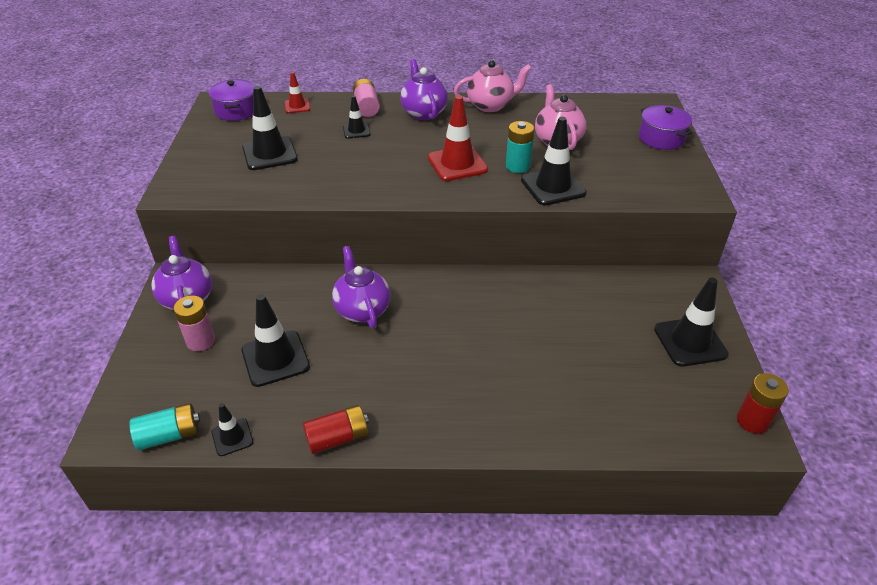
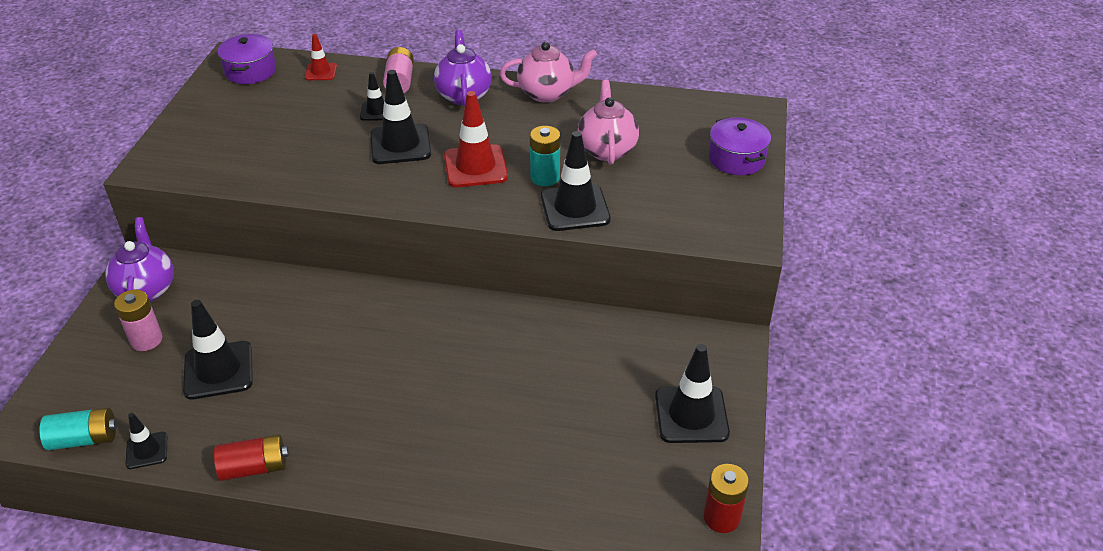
camera: 10 degrees right, 0 degrees up
(270, 154) = (268, 131): black traffic cone -> black traffic cone (400, 144)
(362, 310) = (330, 327): purple teapot -> none

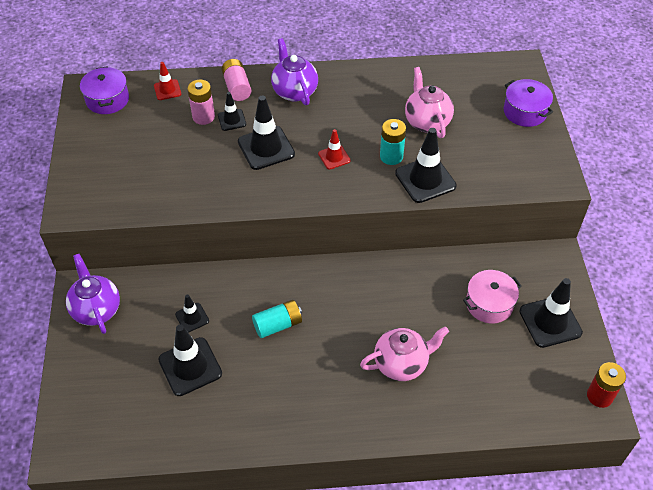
camera: 15 degrees left, 10 degrees up
(84, 439) = (114, 449): turquoise battery -> turquoise battery (278, 325)
(146, 340) = (119, 354): pink battery -> pink battery (203, 117)
(147, 450) = (168, 446): black traffic cone -> black traffic cone (192, 318)
(254, 468) = (257, 440): red battery -> none
(475, 166) = (334, 157): red traffic cone -> red traffic cone, size x0.55
(547, 93) = (359, 77): pink teapot -> pink teapot (401, 363)
(619, 378) = (489, 304): none -> pink pot

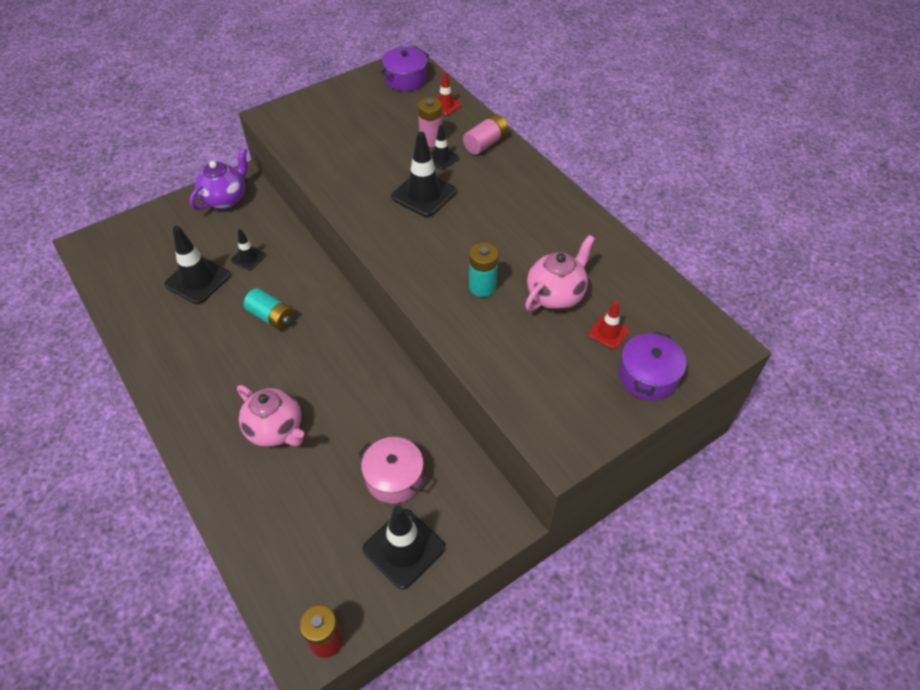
camera: 60 degrees right, 0 degrees up
(294, 91) = (513, 181): purple teapot -> none
(334, 157) = (448, 245): red traffic cone -> red traffic cone (608, 332)
(425, 180) = (470, 327): black traffic cone -> none

